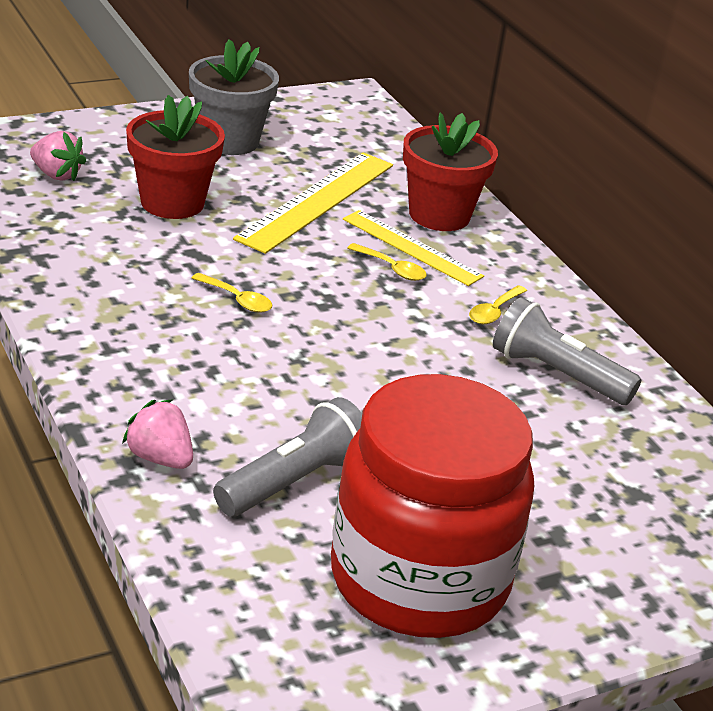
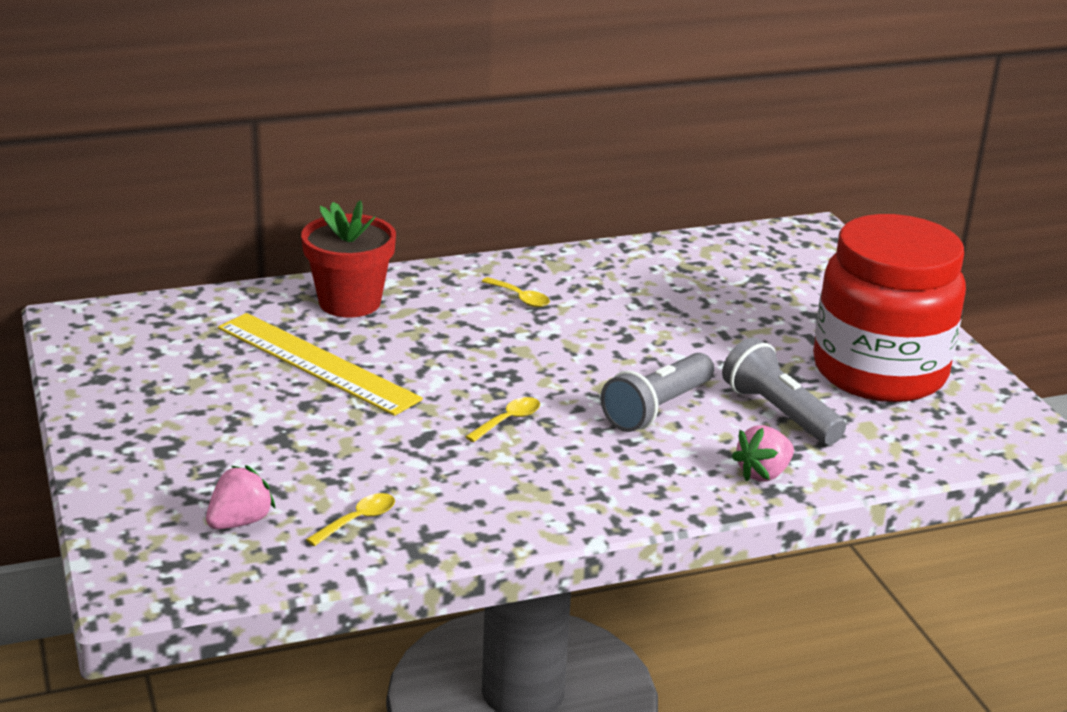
camera: 80 degrees left, 5 degrees down
(172, 202) = (313, 447): red flower pot -> none
(229, 141) = (172, 404): grey flower pot -> none
(392, 269) = (449, 337): yellow spoon -> yellow spoon (358, 520)
(411, 248) = (411, 323): yellow ruler -> none
(556, 374) = (611, 285): grey flashlight -> grey flashlight (657, 409)

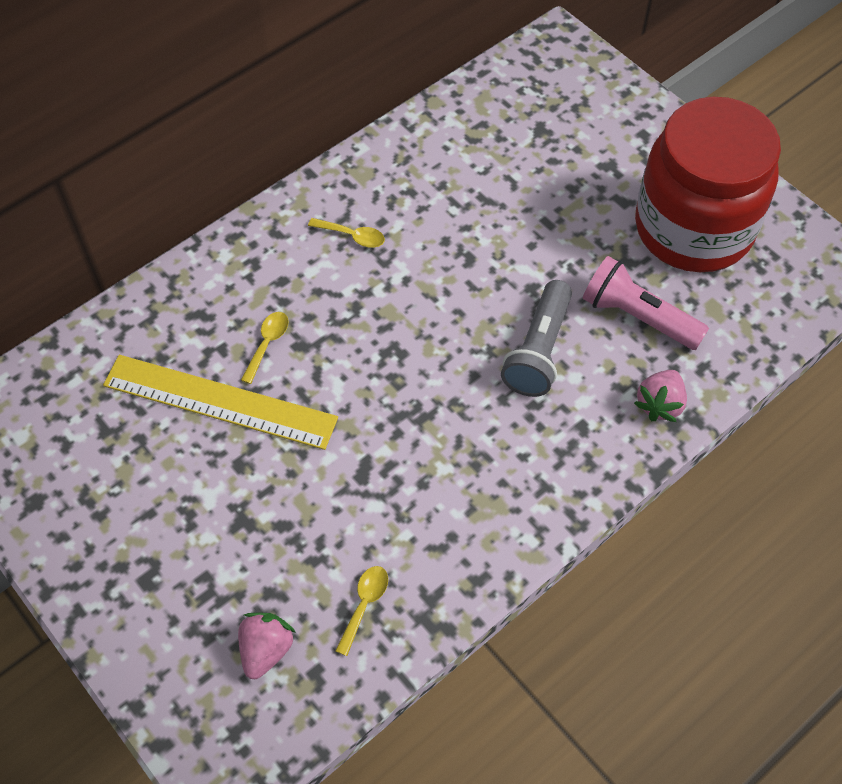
camera: 20 degrees left, 30 degrees up
(349, 302) = (204, 300): red flower pot -> none
(508, 420) = (424, 417): yellow spoon -> yellow spoon (267, 344)
(779, 413) = (637, 316): grey flashlight -> pink flashlight

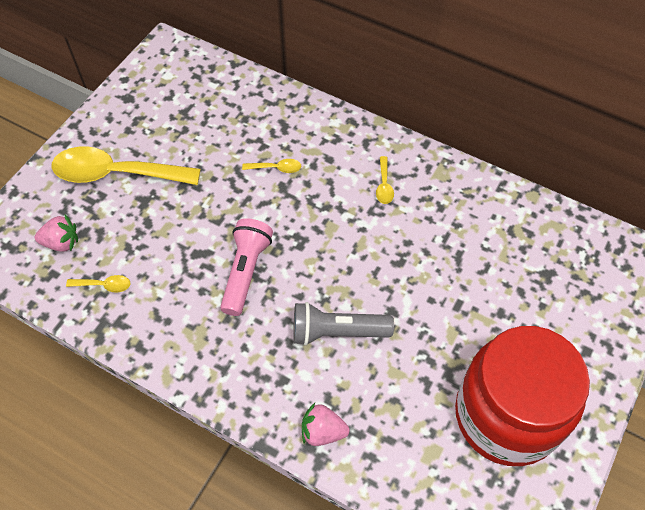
camera: 70 degrees right, 0 degrees up
(175, 549) = (116, 174): none -> yellow spoon
(220, 401) = (224, 159): yellow ruler -> none
(637, 316) = (398, 394): pink flashlight -> pink flashlight (246, 271)

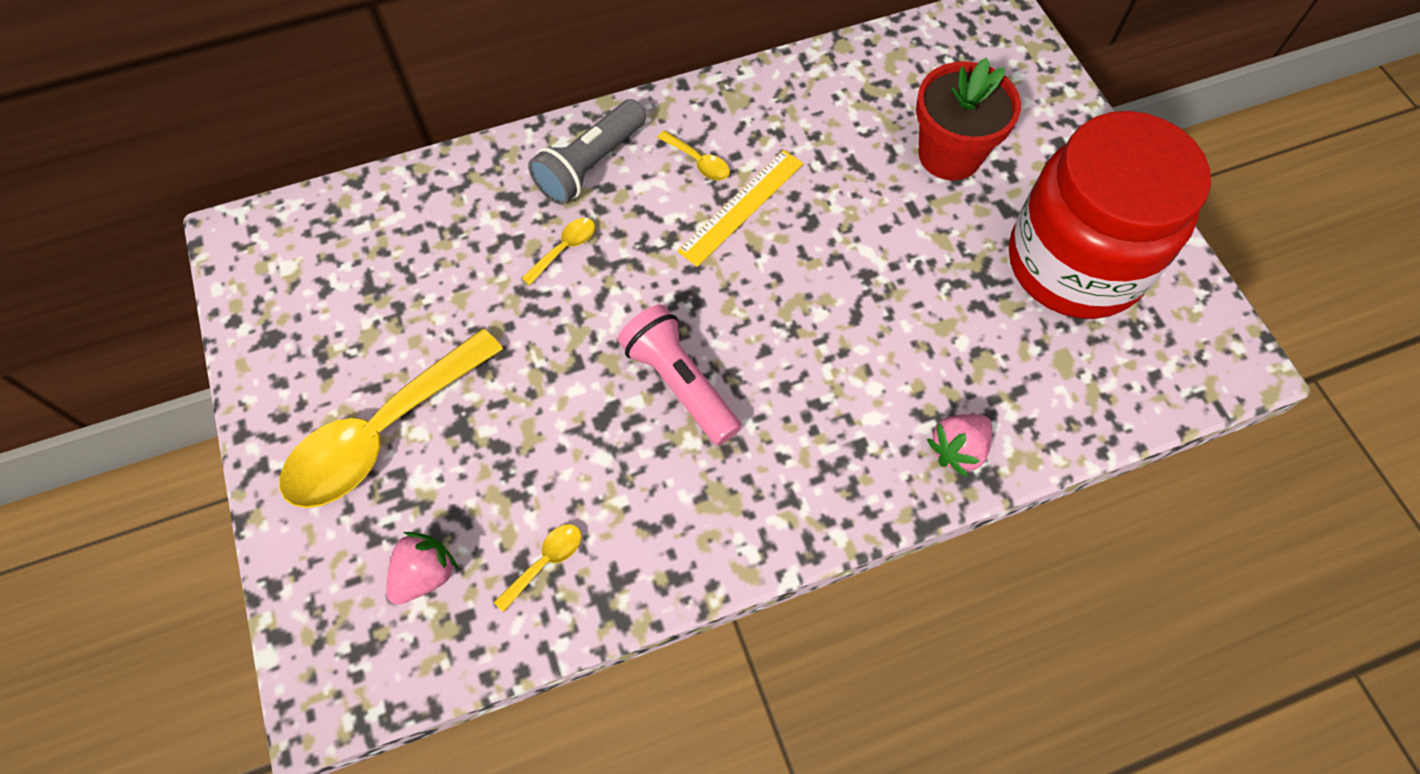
camera: 50 degrees left, 5 degrees up
(337, 332) = (845, 346): grey flashlight -> grey flashlight (590, 165)
(376, 224) = (742, 207): none -> yellow ruler
(514, 299) = (949, 155): none -> red flower pot

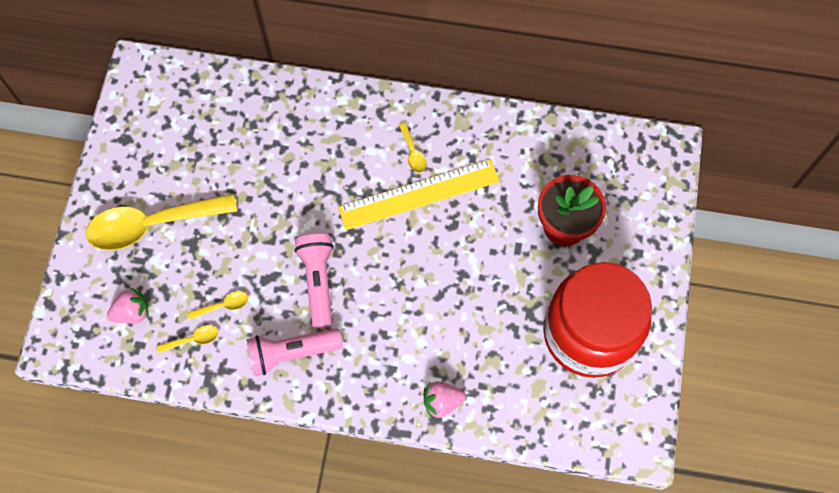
camera: 30 degrees right, 5 degrees up
(565, 248) = (305, 168): yellow spoon -> yellow spoon (223, 305)
(590, 165) = (350, 122): grey flashlight -> none
(705, 500) = (291, 353): none -> pink flashlight
(742, 207) = (419, 194): yellow ruler -> yellow ruler, size x1.50

